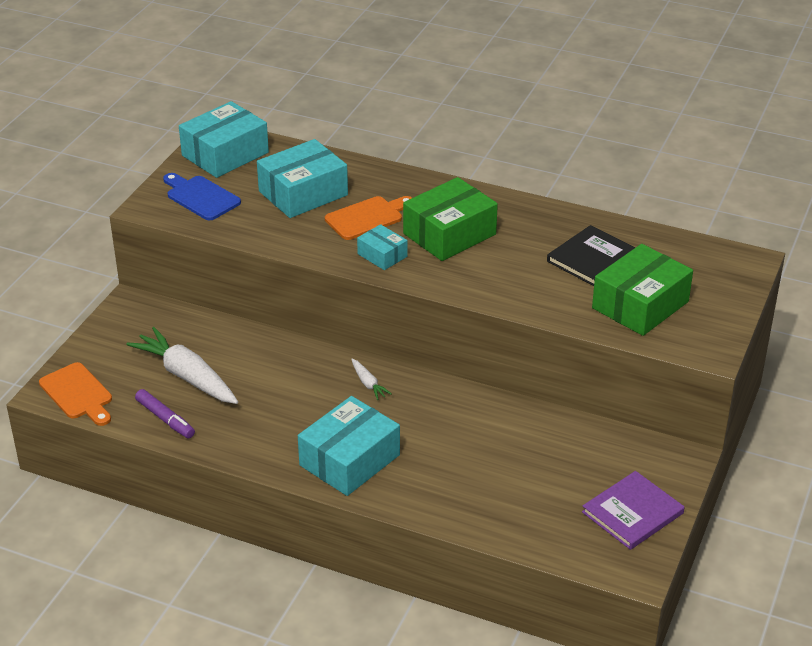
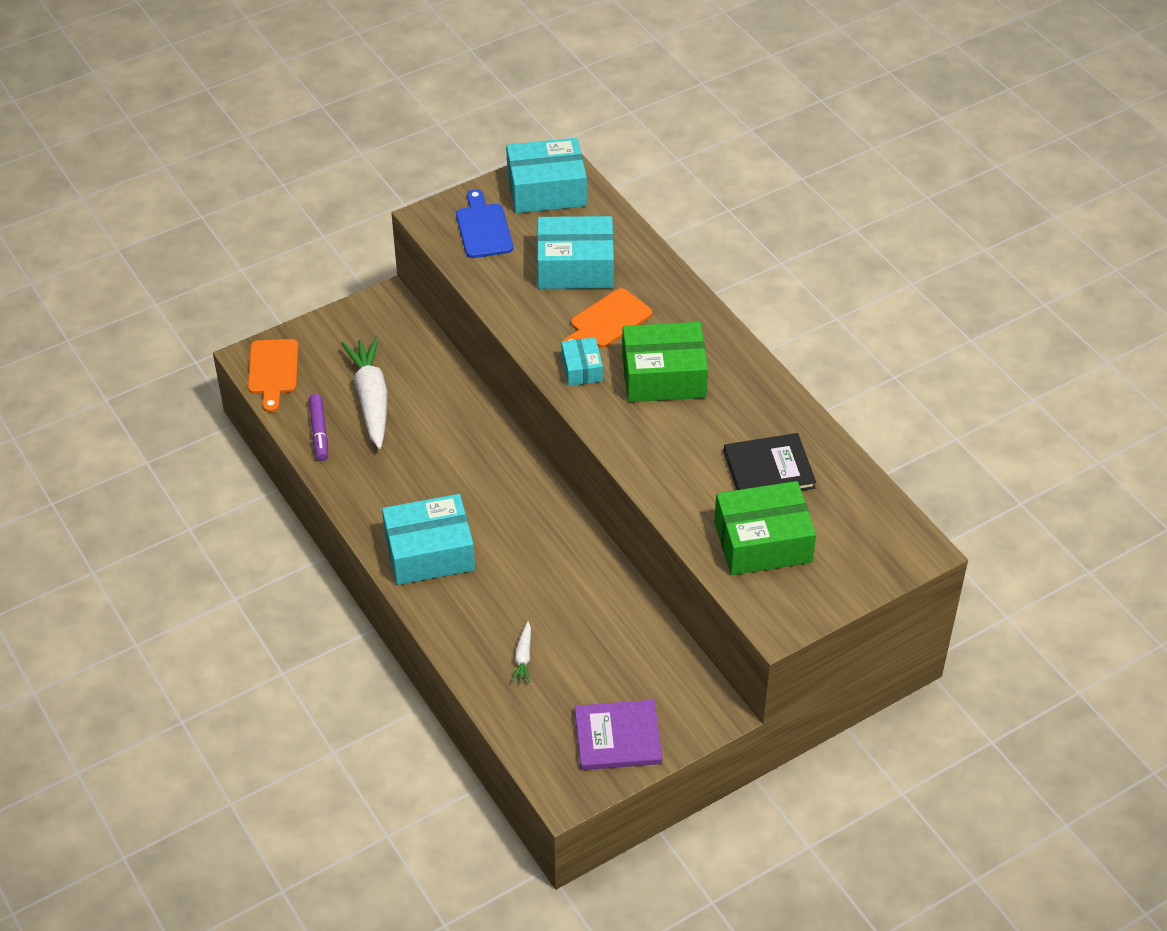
camera: 35 degrees right, 10 degrees up
(367, 217) = (607, 321): orange cutting board -> orange cutting board turned 135 degrees clockwise
(368, 383) = (512, 486): white carrot -> white carrot (523, 657)

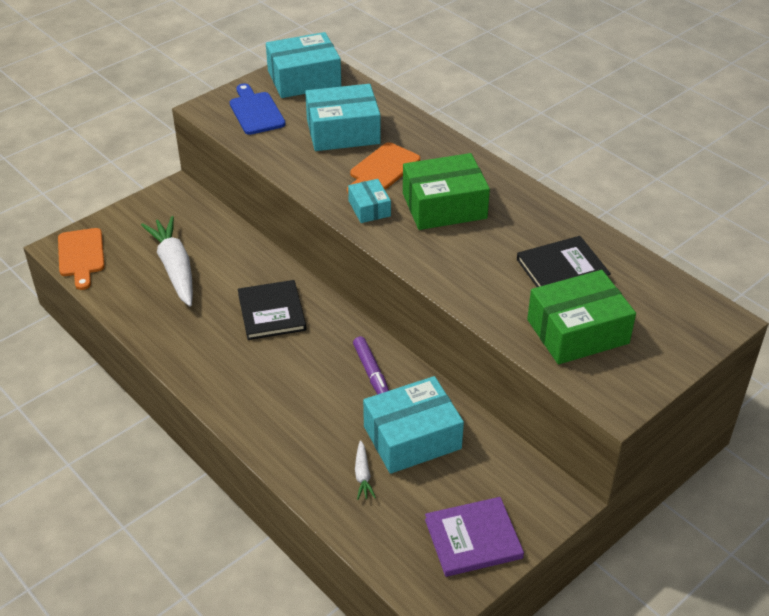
camera: 10 degrees left, 5 degrees down
(319, 432) = (131, 300): purple marker -> purple marker (371, 372)
(429, 552) = (253, 391): turquoise box -> turquoise box (412, 437)
(466, 465) = (272, 312): none -> black book

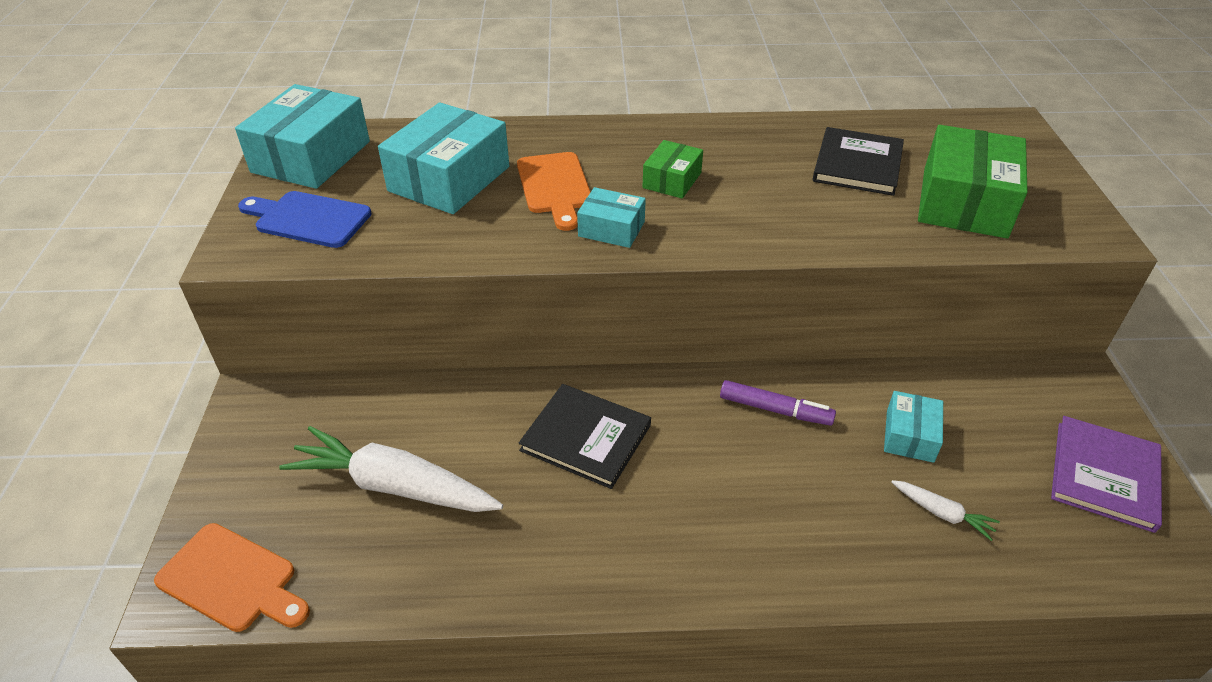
camera: 50 degrees left, 0 degrees up
(412, 437) = (910, 436): turquoise box -> turquoise box, size x0.53
(444, 206) = (672, 180): green box -> green box, size x0.53

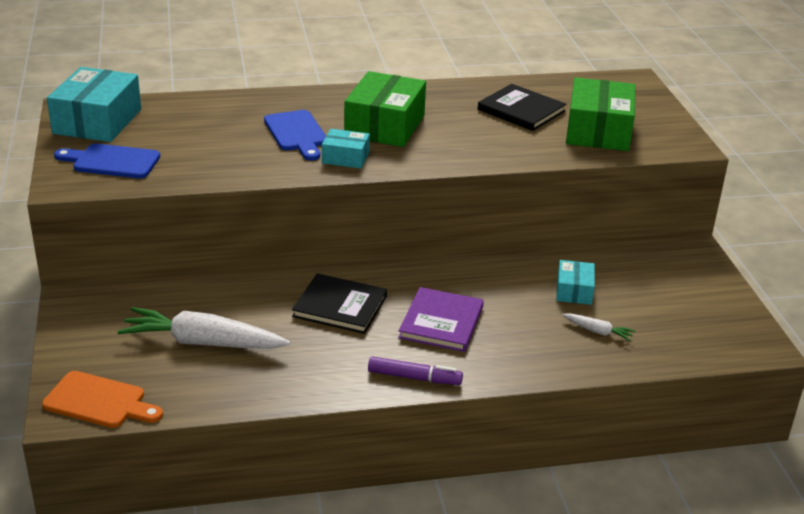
camera: 10 degrees left, 10 degrees down
(449, 179) = (213, 131): turquoise box -> none
(555, 187) = (297, 133): orange cutting board -> blue cutting board
(672, 180) = (384, 126): green box -> green box, size x1.89
(775, 410) = (477, 282): purple marker -> purple marker (414, 377)
(857, 165) = (521, 110): black book -> black book turned 60 degrees counterclockwise
(1104, 475) = (707, 304): purple book -> purple book (441, 322)

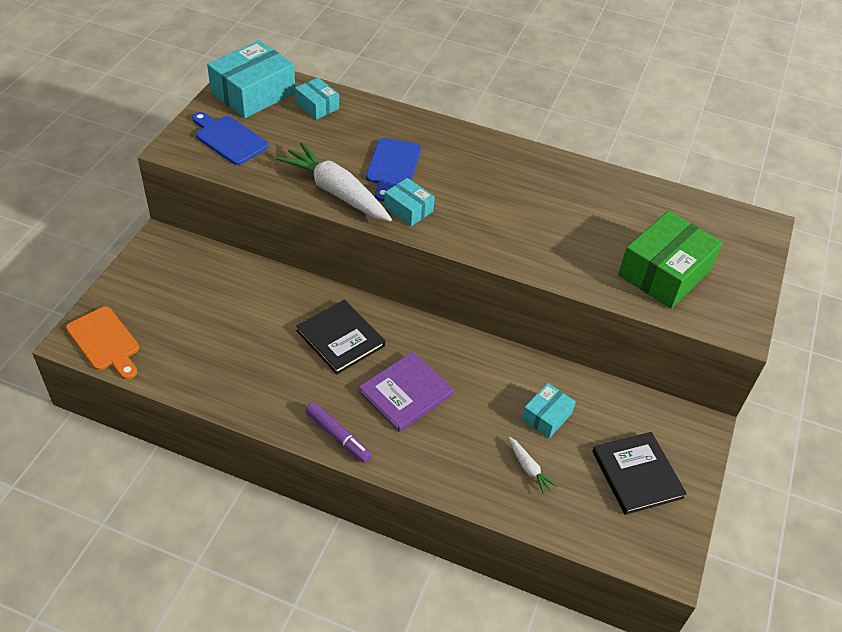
camera: 30 degrees right, 15 degrees up
(174, 112) = (317, 106): none -> turquoise box
(203, 342) = (214, 324): white carrot -> white carrot (336, 192)
(384, 126) = (473, 187): green box -> none
(521, 110) = (612, 219): black book -> black book (637, 474)

